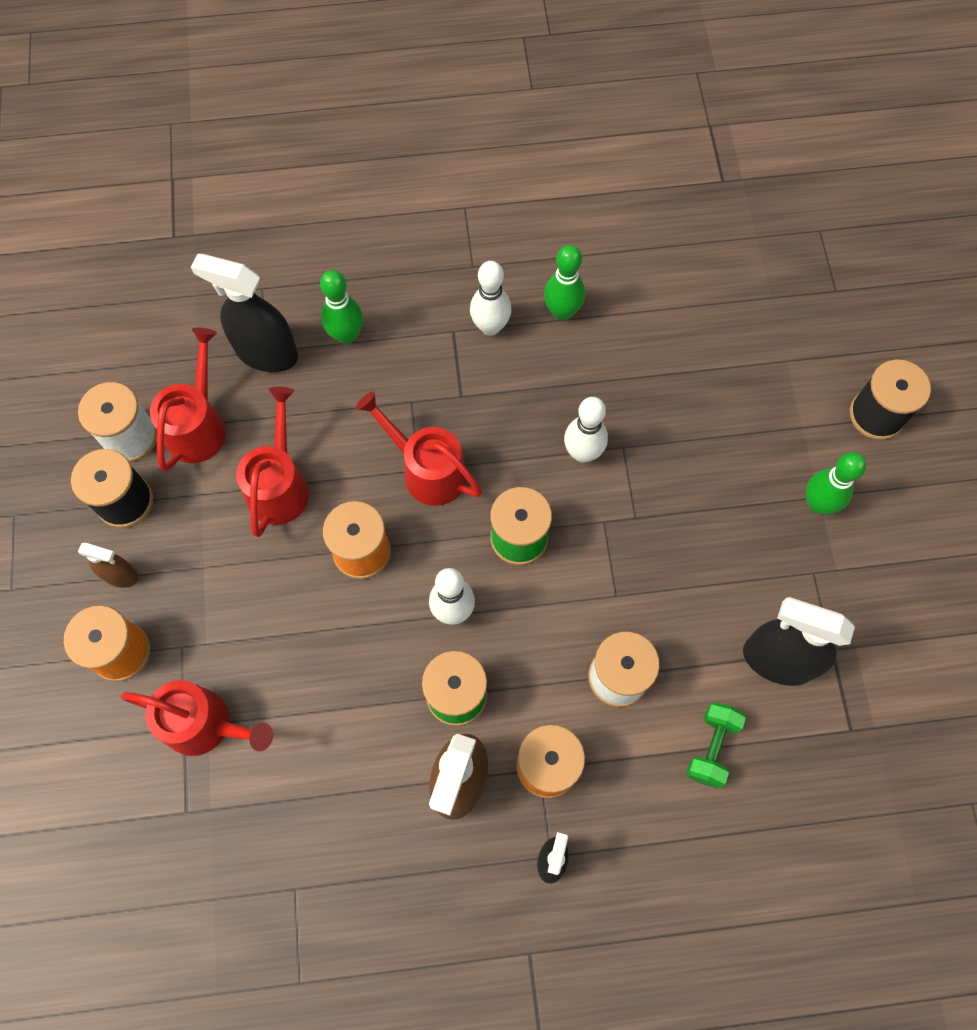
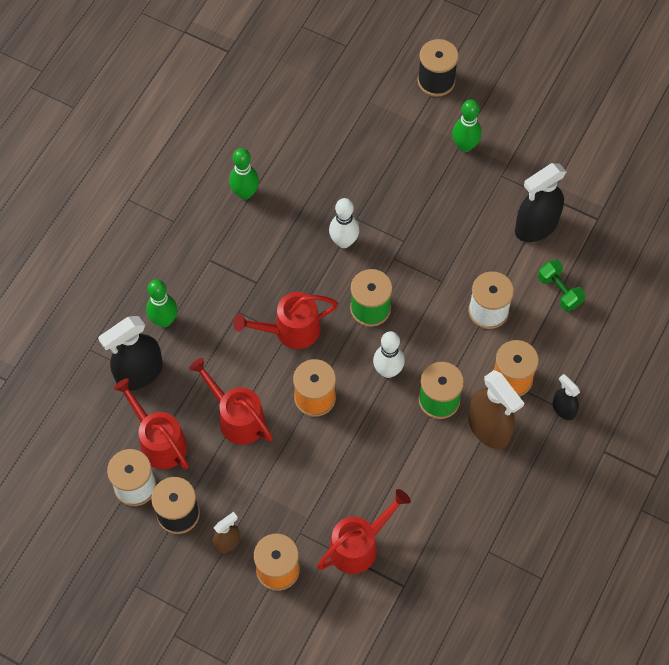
camera: 55 degrees left, 5 degrees down
(490, 327) = (223, 237): white bowling pin -> none

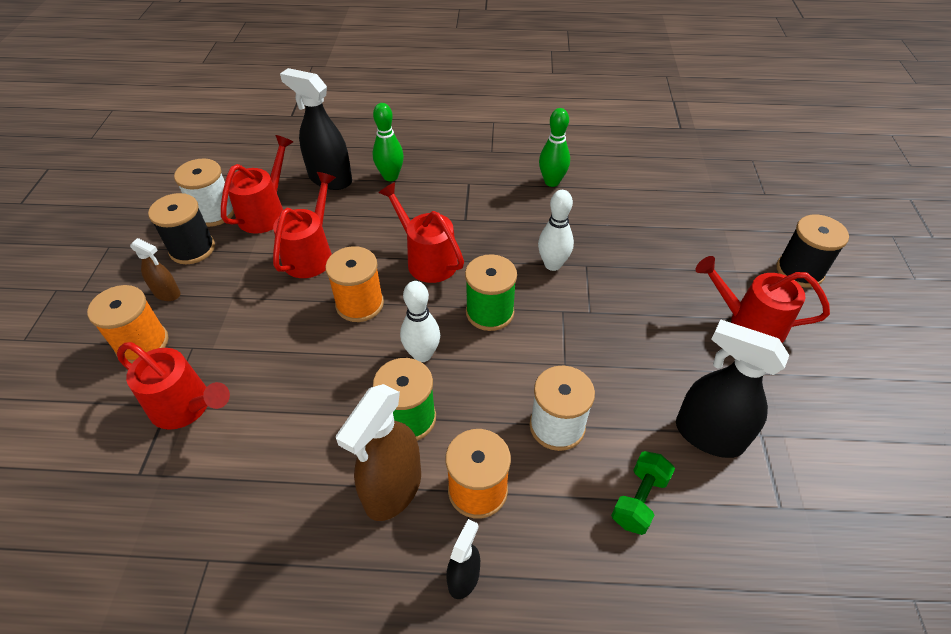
camera: 65 degrees right, 15 degrees down
(465, 146) = (748, 323): green bowling pin -> red watering can

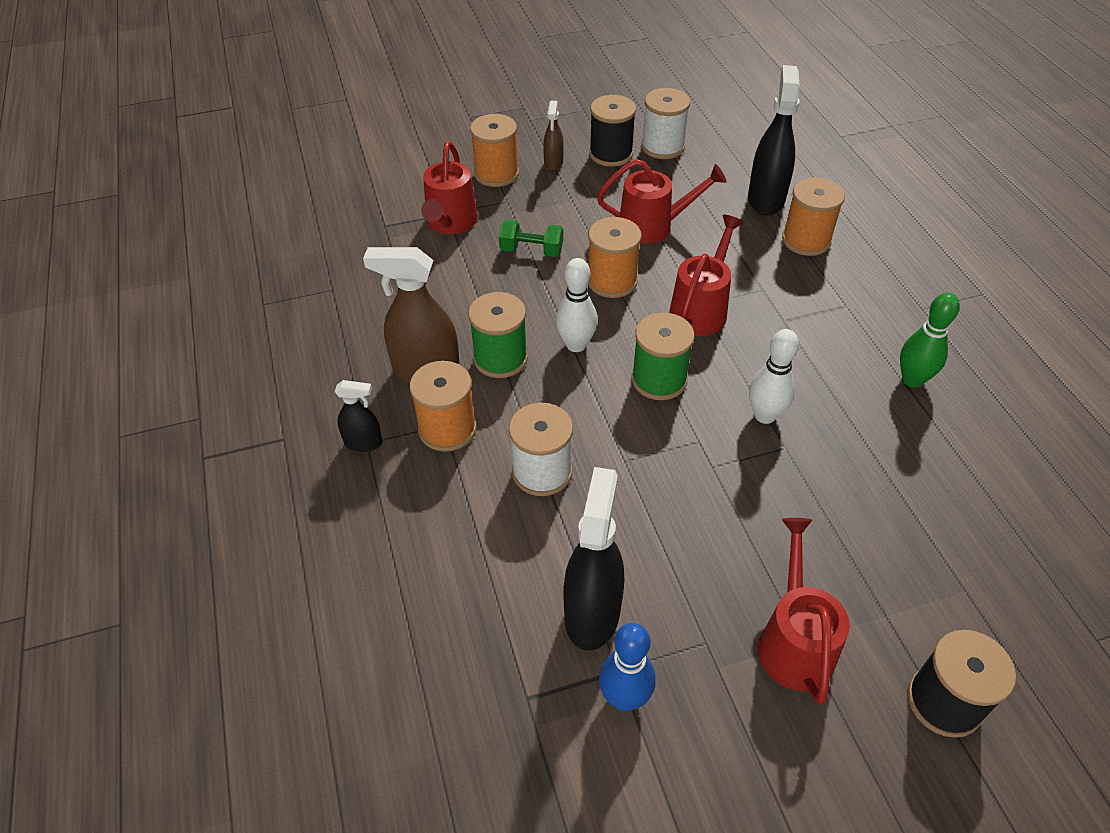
camera: 70 degrees right, 0 degrees up
(266, 212) = (686, 176): red watering can -> none
(390, 176) = (806, 240): green bowling pin -> orange spool
(639, 500) = (485, 559): green dumbbell -> green dumbbell (531, 250)
(785, 438) = (624, 698): none -> blue bowling pin

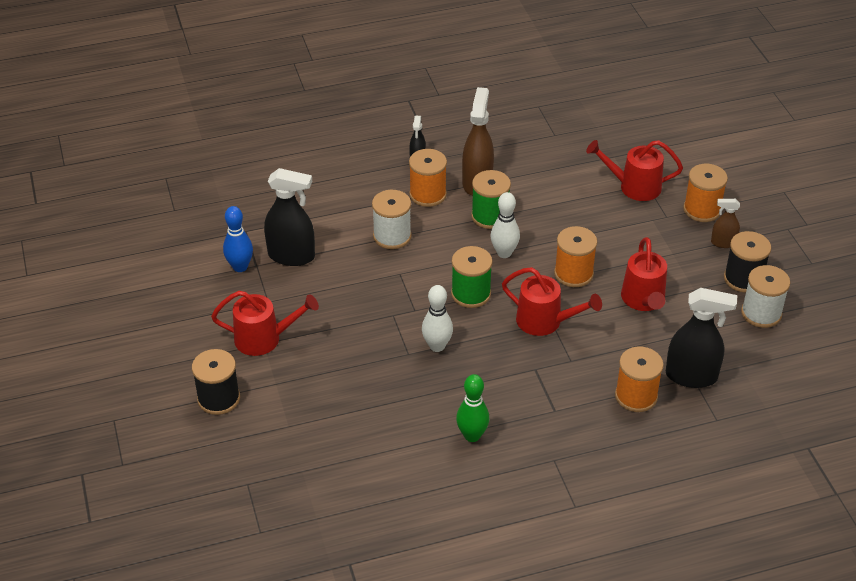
camera: 90 degrees right, 5 degrees down
(531, 250) = (605, 230): green dumbbell -> none

